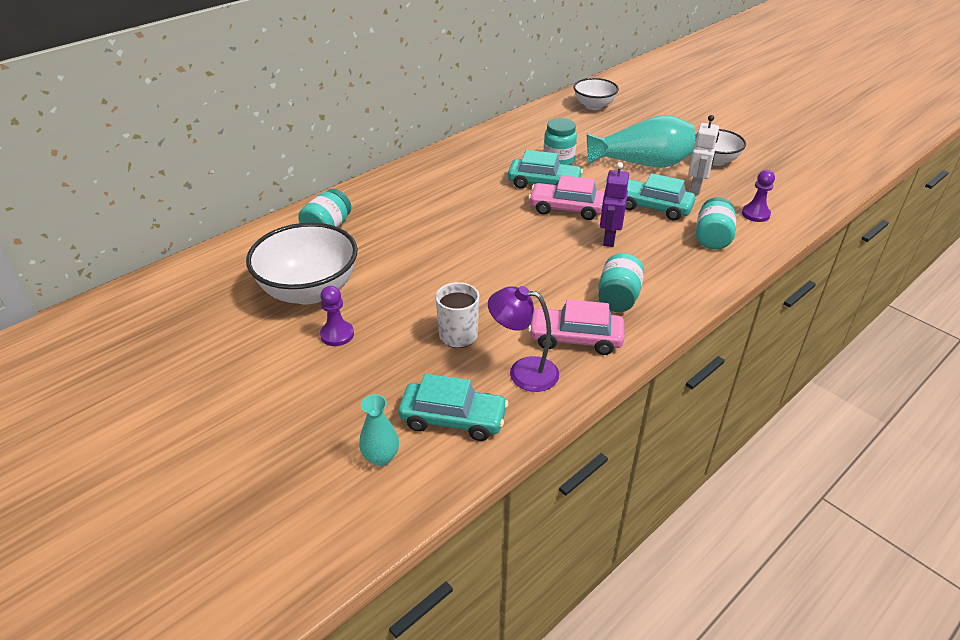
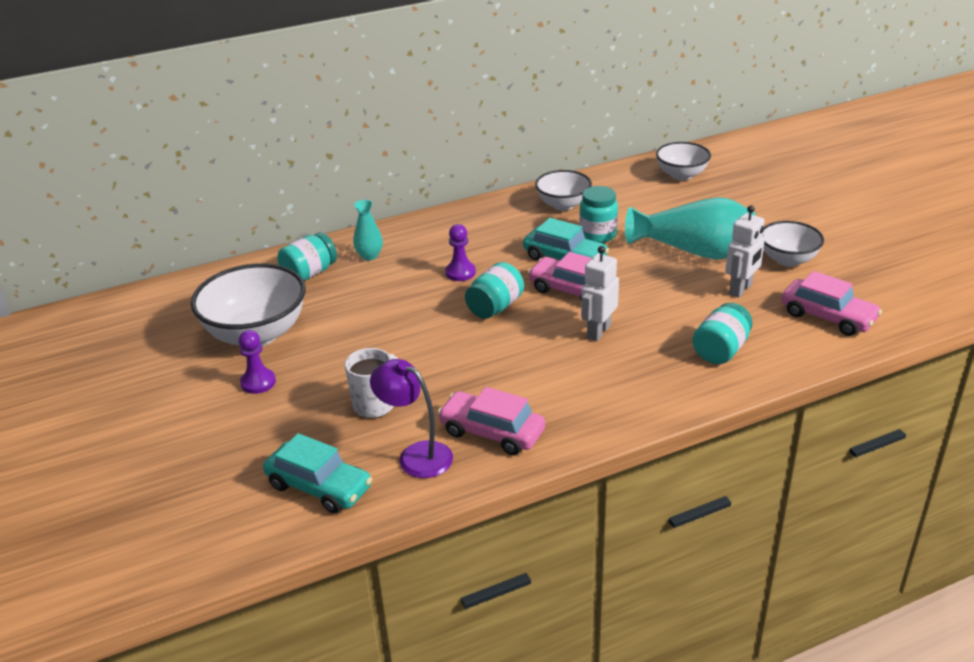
camera: 20 degrees right, 5 degrees down
(381, 457) = (231, 507): turquoise vase -> turquoise vase (369, 256)
(515, 140) = (563, 205): none -> white bowl
(609, 239) = (598, 332): purple robot -> white robot
(618, 298) = (566, 398): turquoise jar -> turquoise jar (495, 307)
(653, 207) = (674, 304): turquoise car -> none
(755, 214) = (794, 331): purple pawn -> purple pawn (460, 272)
(772, 199) = (828, 317): none -> pink car

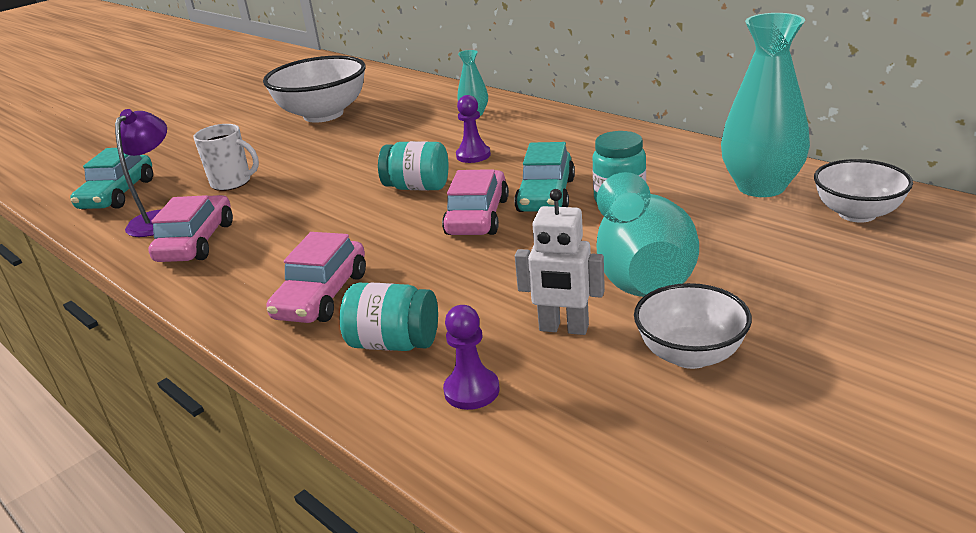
camera: 70 degrees right, 5 degrees down
(258, 382) = (255, 135): purple pawn -> purple pawn (471, 390)
(309, 273) = (427, 103): turquoise jar -> none
(563, 205) = (671, 164): white bowl -> none
(598, 332) = (398, 251): white robot -> none
(624, 188) = (761, 187): none -> turquoise vase
(828, 317) = (538, 427): pink car -> pink car (322, 296)

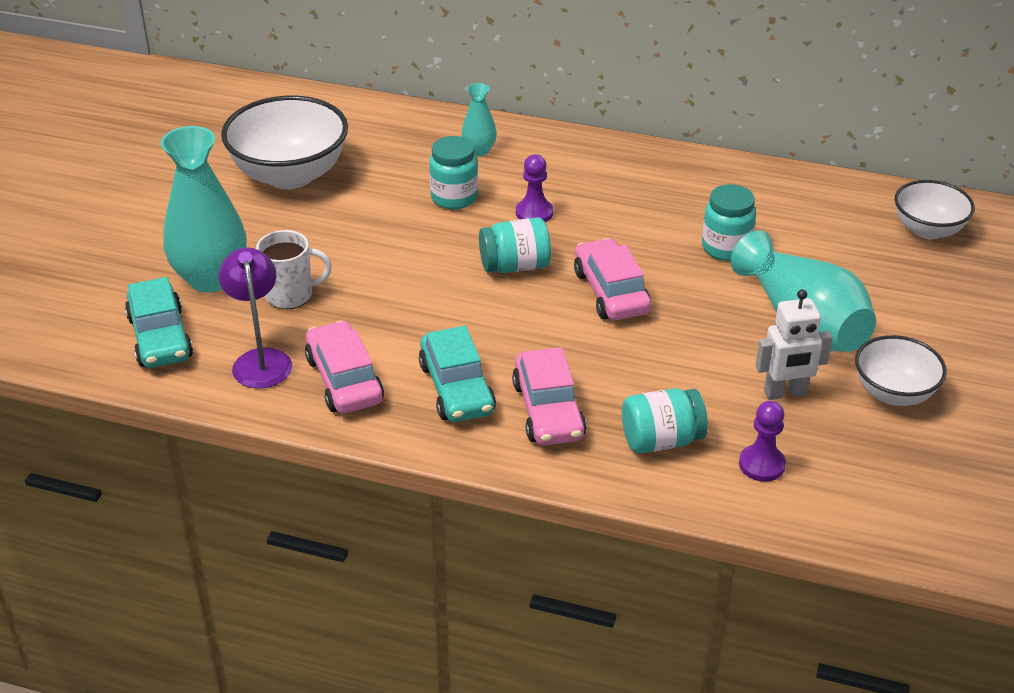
camera: 30 degrees left, 10 degrees up
(422, 139) = (454, 197): none -> turquoise jar
(546, 195) = (654, 254): turquoise car -> turquoise car (457, 388)
(761, 187) = (835, 211): turquoise vase -> turquoise vase (211, 278)

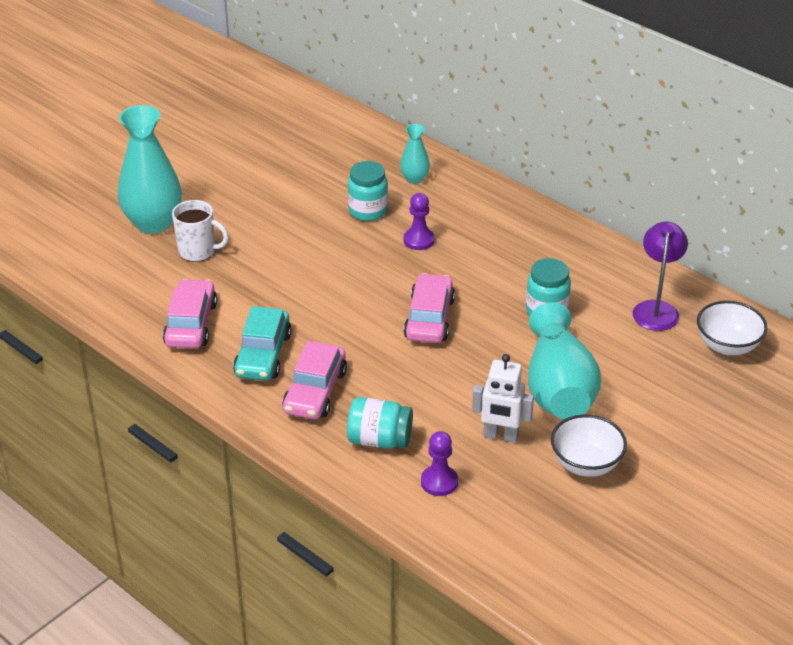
camera: 25 degrees right, 0 degrees up
(160, 337) = (91, 255): turquoise car -> none
(260, 360) = (145, 292): purple lamp -> purple lamp (656, 309)
(290, 175) = (261, 160): white bowl -> none
(515, 266) = (373, 277): turquoise jar -> none

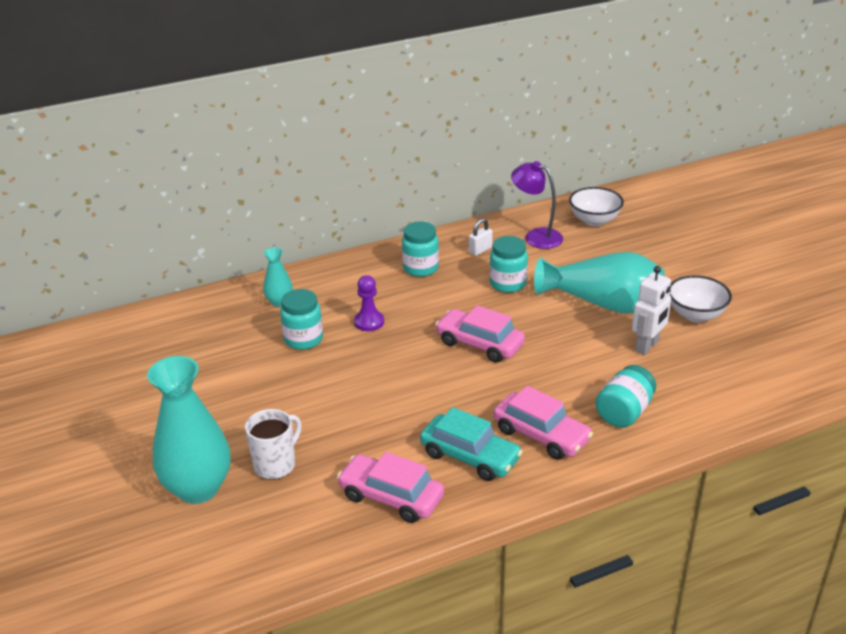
camera: 65 degrees left, 5 degrees down
(439, 482) = (690, 392): purple pawn -> none
(531, 245) = (420, 268): none -> turquoise jar
(596, 276) = (480, 250): none -> white padlock

